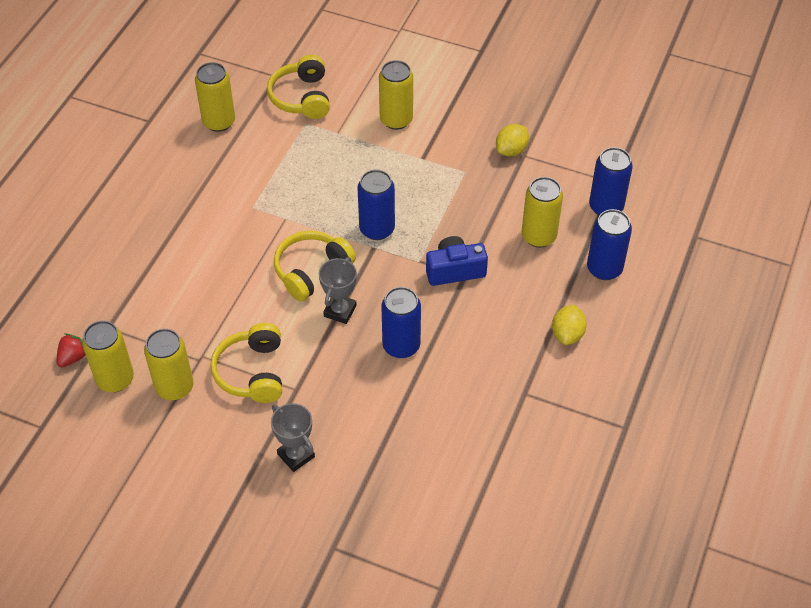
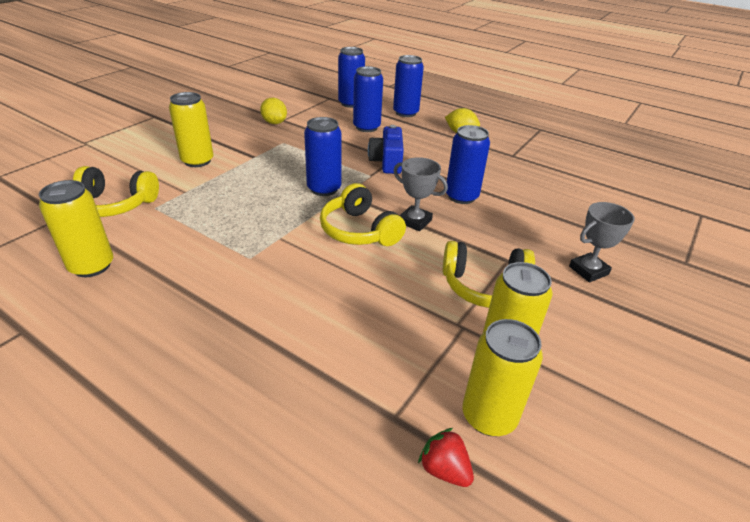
camera: 80 degrees left, 15 degrees down
(538, 236) = (366, 127): yellow can -> blue can

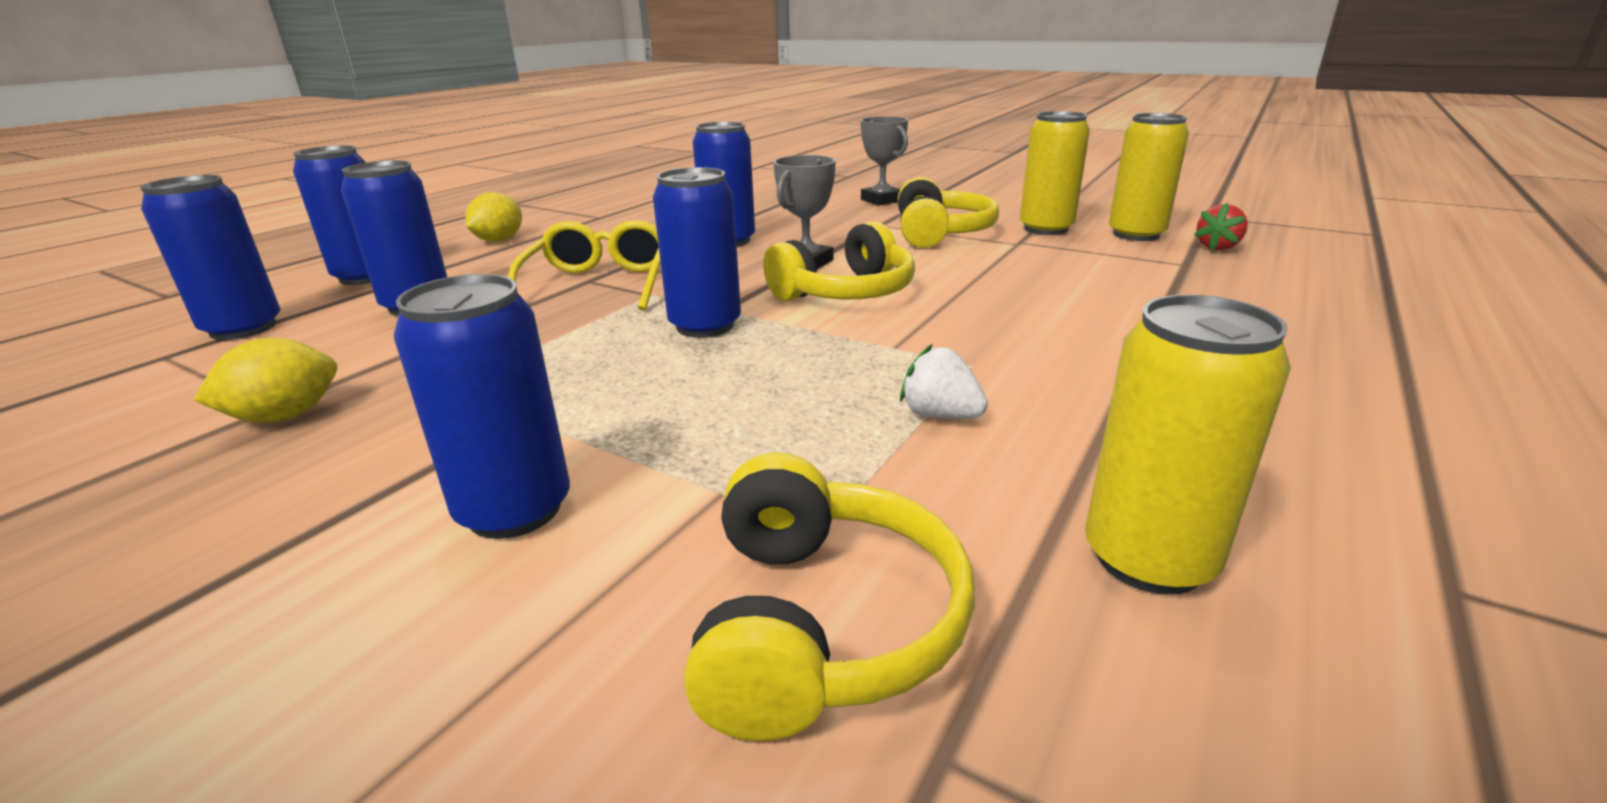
camera: 90 degrees left, 10 degrees down
(197, 161) = (514, 510): yellow can -> blue can
(207, 240) = (940, 415): none -> white strawberry
(387, 162) = (599, 284): blue camera -> yellow glasses

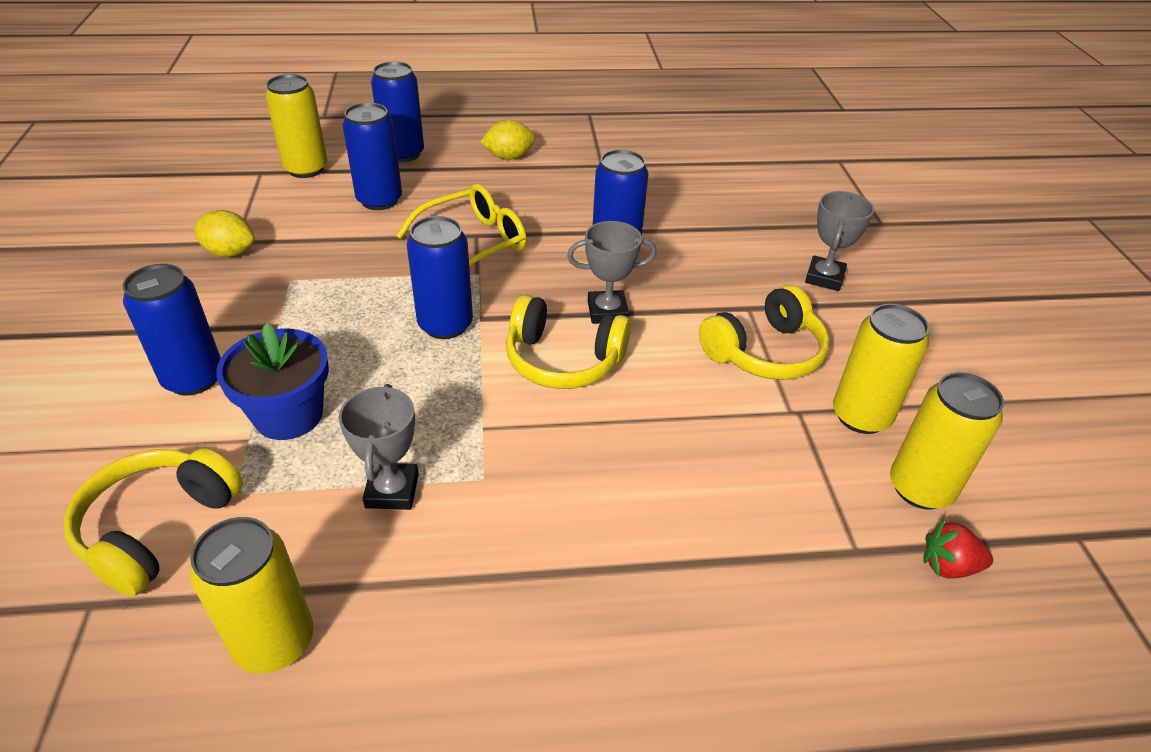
camera: 50 degrees right, 15 degrees up
(243, 328) = (306, 169): blue can -> yellow can
(716, 450) = (288, 415): none -> blue flower pot
(821, 623) = (158, 528): yellow headphones -> yellow headphones turned 150 degrees clockwise
(940, 415) = (392, 491): white strawberry -> grey trophy

